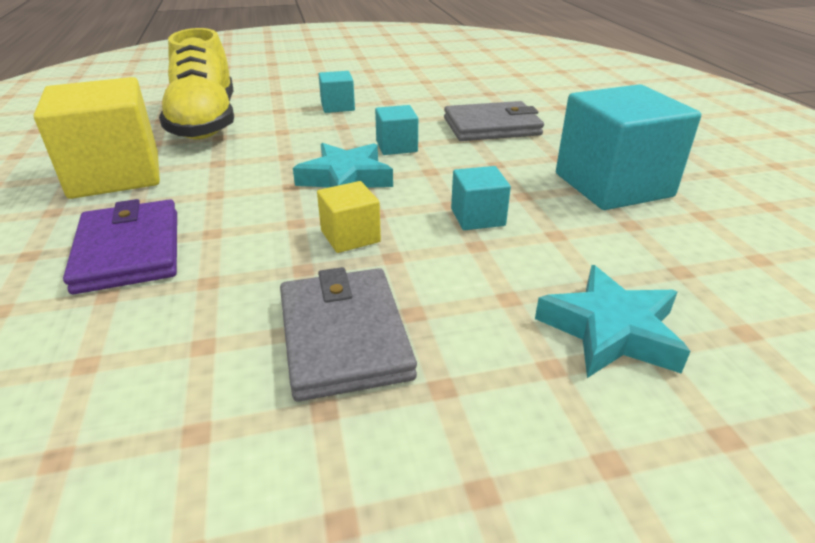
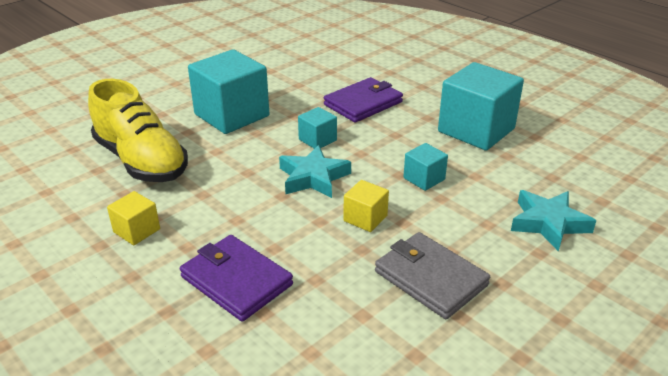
camera: 30 degrees left, 0 degrees up
(116, 175) = (137, 231): yellow cube -> yellow cube, size x0.48
(337, 106) = (232, 115): turquoise cube -> turquoise cube, size x2.09
(492, 126) = (363, 103): grey wallet -> purple wallet

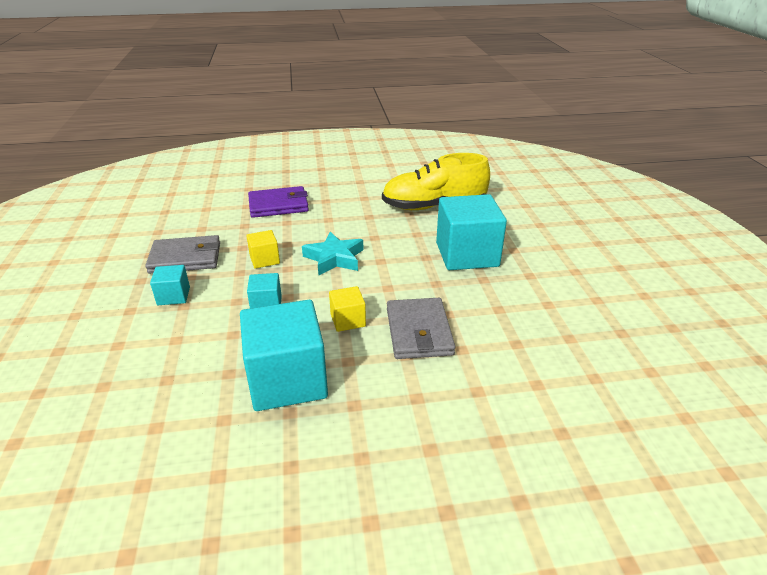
camera: 125 degrees right, 0 degrees up
(137, 231) = (358, 191): yellow cube -> yellow cube (348, 320)
(317, 140) = (382, 279): turquoise cube -> turquoise cube (173, 296)
(363, 103) = (419, 331): purple wallet -> grey wallet
(548, 223) = (138, 334): turquoise star -> none

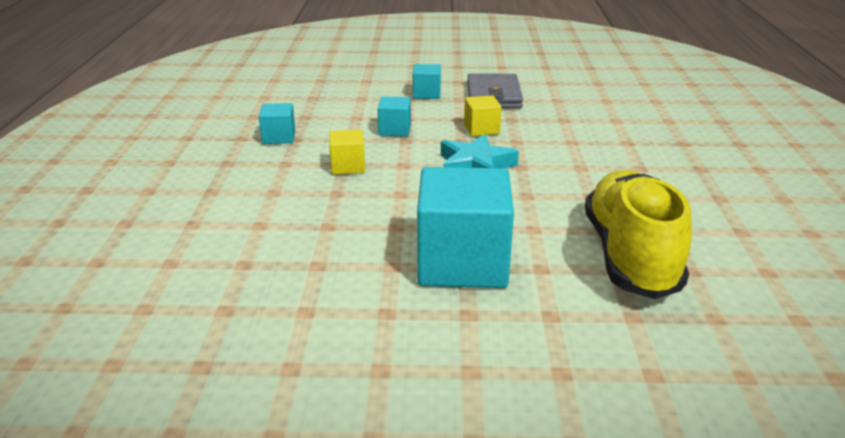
camera: 100 degrees right, 5 degrees down
(278, 205) = (620, 137): purple wallet -> none
(287, 380) = (279, 137): turquoise cube -> turquoise cube, size x0.48
(419, 331) = (305, 203): grey wallet -> none

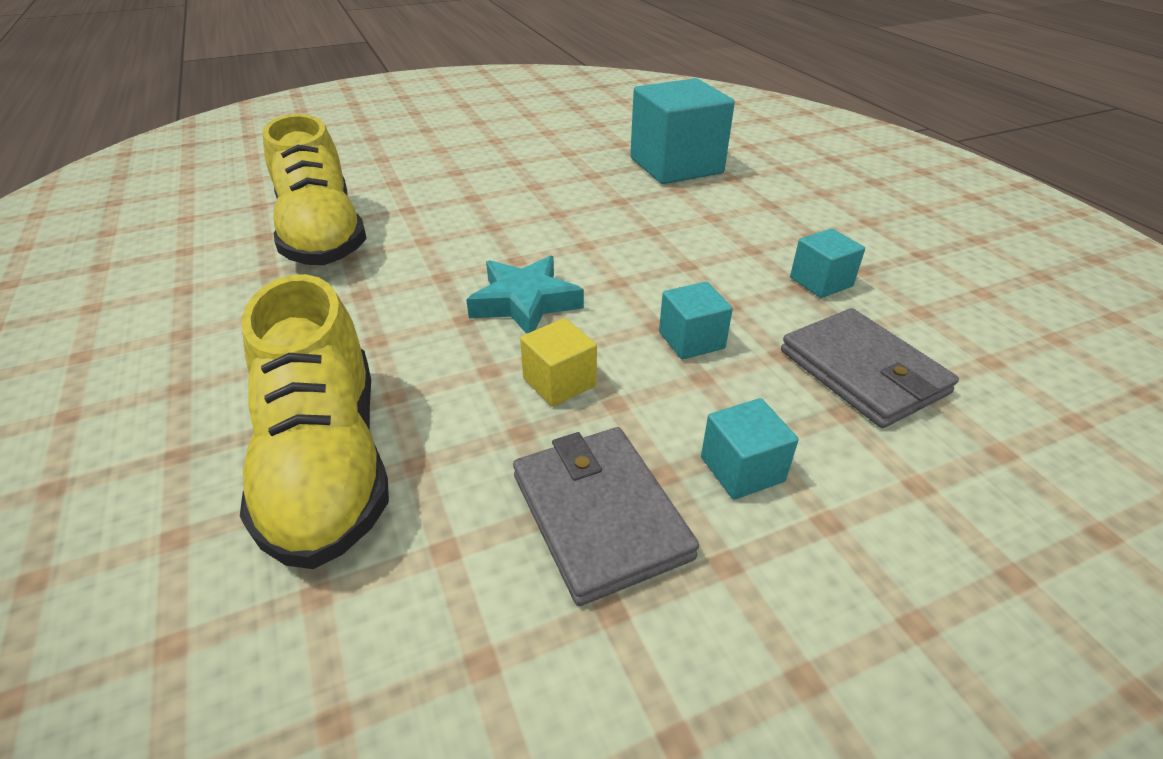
camera: 155 degrees right, 10 degrees up
(329, 104) = (863, 372): none -> grey wallet
(348, 166) = (678, 262): yellow cube -> none
(462, 263) = (477, 198): turquoise cube -> turquoise cube (676, 165)
(606, 126) = (327, 463): none -> yellow shoe

